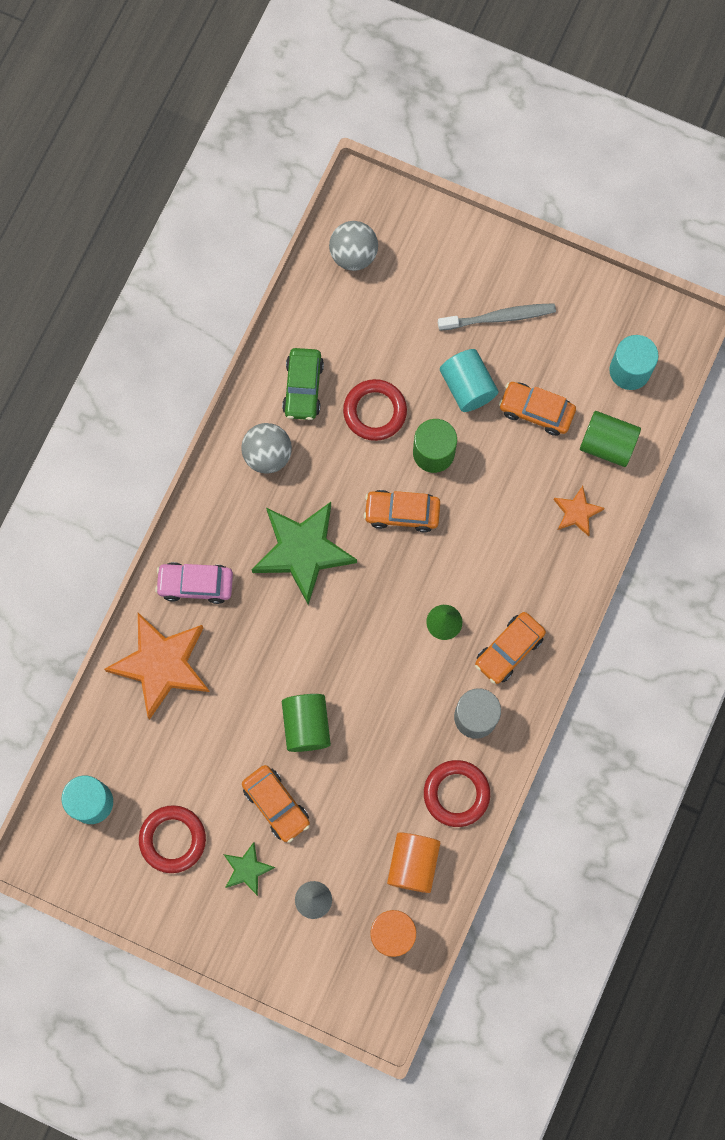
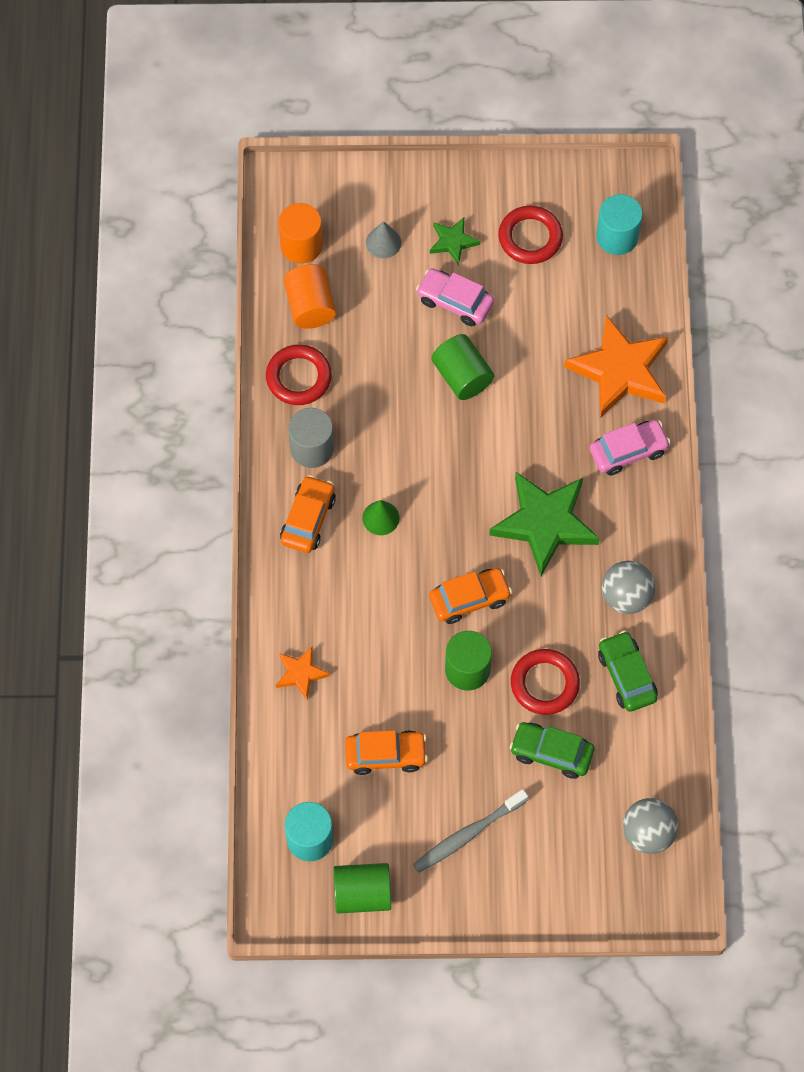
camera: 155 degrees right, 10 degrees down
(276, 804) = (455, 302): orange car -> pink car
(398, 352) = (551, 753): none -> green car
(467, 387) = (465, 749): turquoise cylinder -> none
(607, 445) = (300, 753): green cylinder -> green cylinder (362, 894)

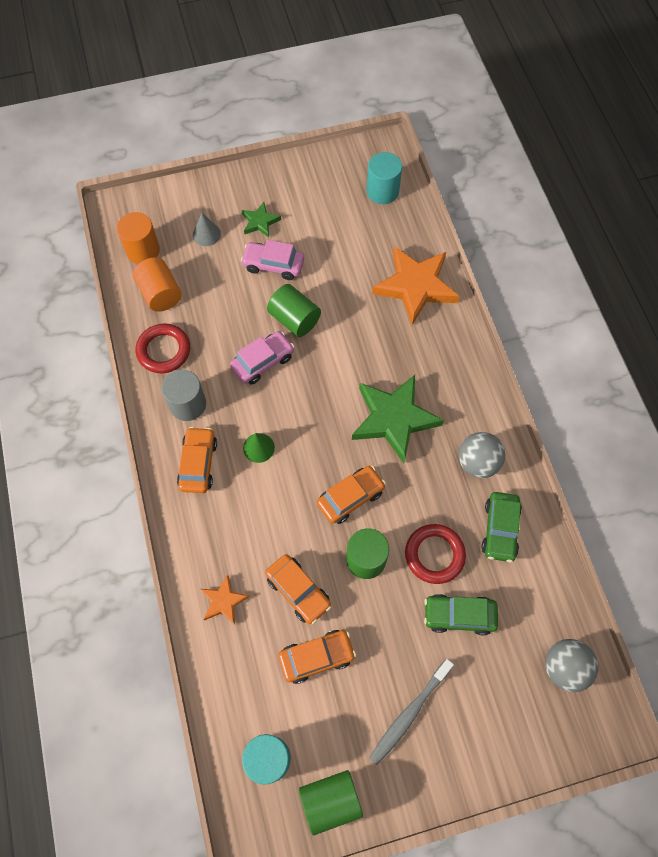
camera: 15 degrees left, 0 degrees up
(384, 683) = (298, 591): none -> orange car
(530, 237) = (318, 206): red ring -> none
(626, 676) = (500, 529): green car -> green car turned 135 degrees counterclockwise
(628, 451) = (441, 346): pink car -> pink car (263, 362)

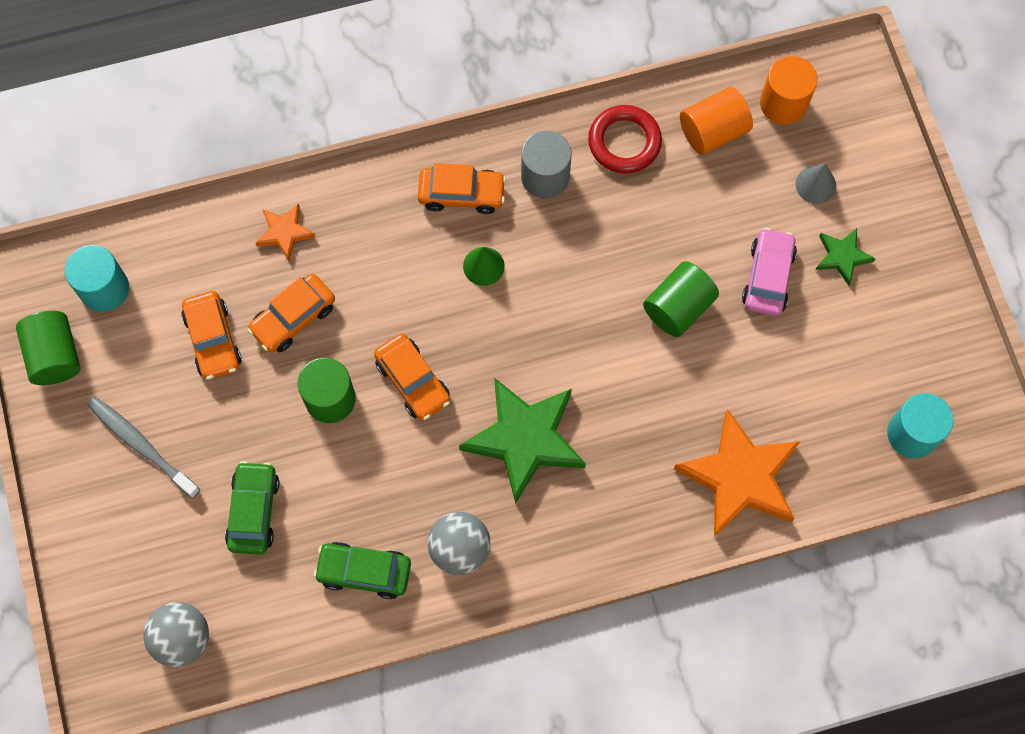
camera: 90 degrees right, 5 degrees up
(263, 362) = (610, 267): pink car -> none
(434, 555) = (333, 484): red ring -> none

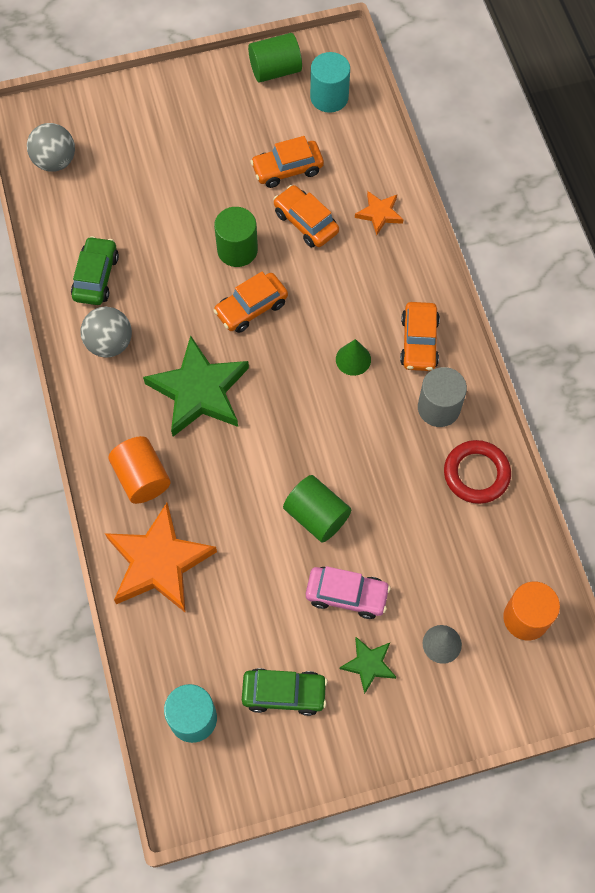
camera: 90 degrees right, 5 degrees down
(142, 446) = (203, 128): grey toothbrush -> none
(254, 511) = (148, 202): green car -> green car (284, 693)
(713, 131) = (492, 552): orange cylinder -> orange cylinder (142, 477)

